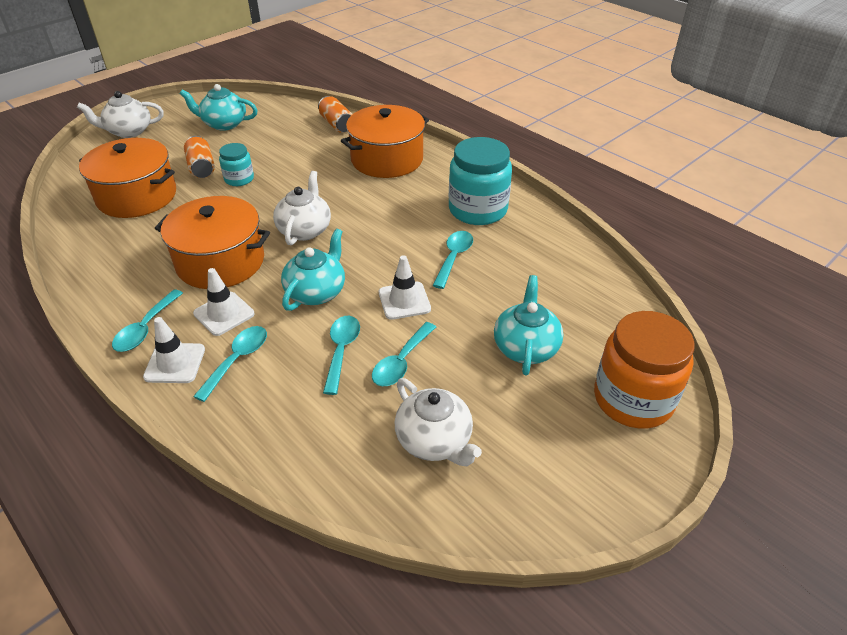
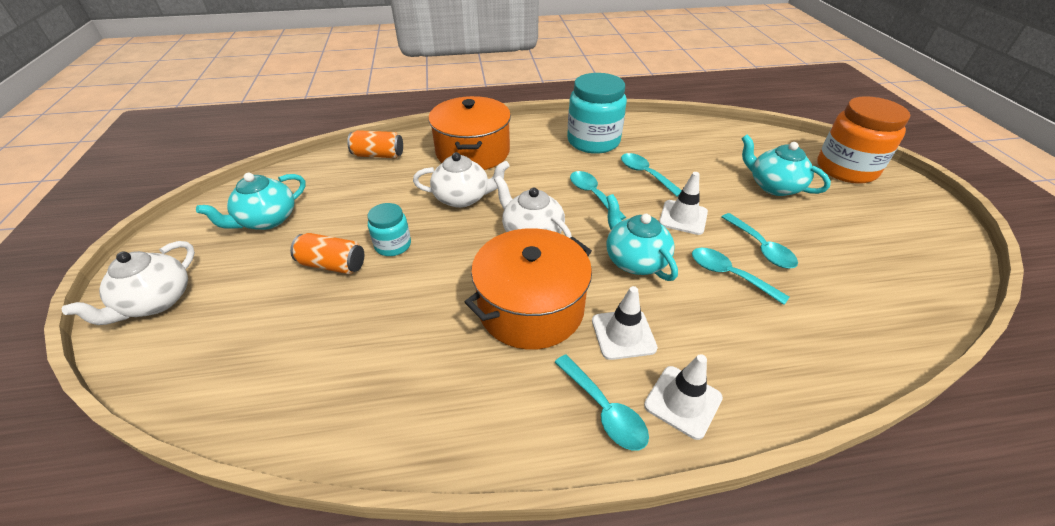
camera: 55 degrees left, 0 degrees up
(137, 196) = (323, 339): orange pot -> none
(237, 360) = (705, 348): turquoise spoon -> turquoise spoon (592, 195)
(434, 440) = (861, 266): white teapot -> white teapot (463, 198)

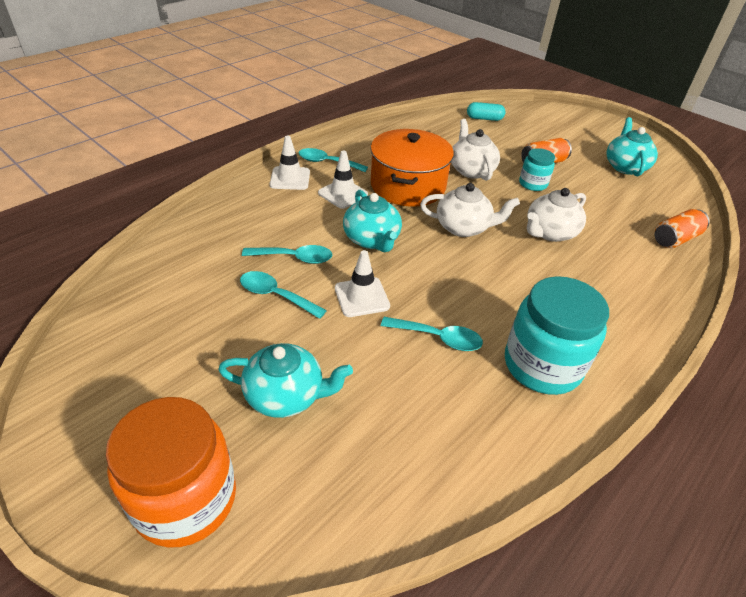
camera: 140 degrees right, 0 degrees up
(156, 302) = (581, 122): white teapot -> white teapot (471, 170)
(250, 387) = (484, 119): none -> turquoise capsule
(473, 152) = (620, 281): orange pot -> none
(592, 195) = (460, 284): turquoise spoon -> none
(635, 260) = (372, 240): turquoise teapot -> turquoise teapot turned 45 degrees clockwise

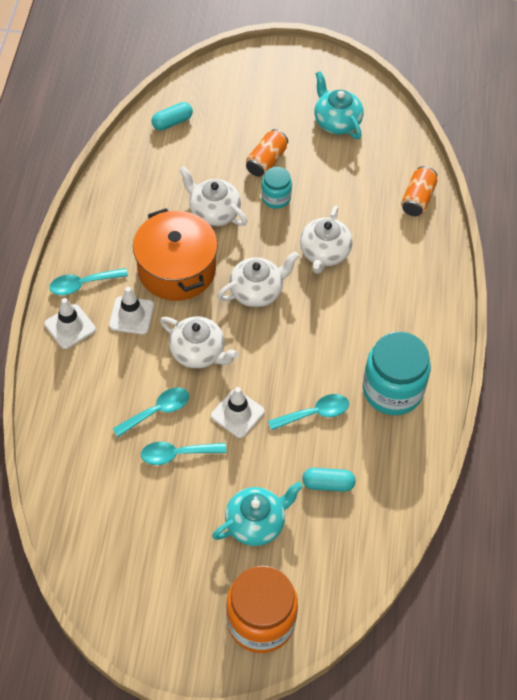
camera: 35 degrees left, 15 degrees up
(372, 240) = (198, 352): turquoise teapot -> white teapot
(396, 407) = (328, 484): none -> turquoise capsule

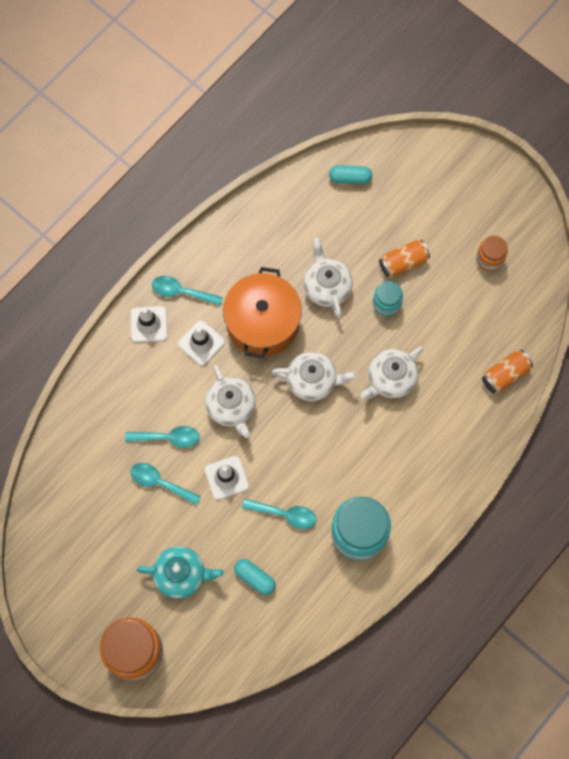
camera: 35 degrees right, 15 degrees up
(336, 122) = (489, 259): turquoise teapot -> orange jar

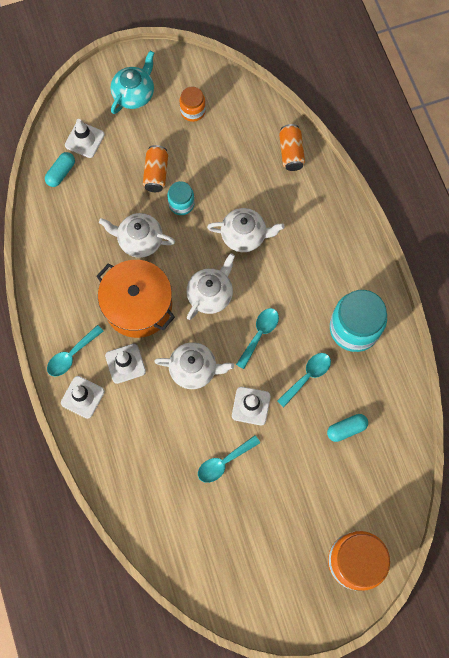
camera: 60 degrees left, 0 degrees up
(168, 438) = (190, 434): turquoise spoon -> turquoise spoon (259, 334)
(181, 574) = (311, 487): turquoise teapot -> turquoise teapot (134, 94)
(390, 379) = (244, 235): white teapot -> white teapot turned 75 degrees counterclockwise
(396, 179) = (84, 140): none -> white traffic cone

